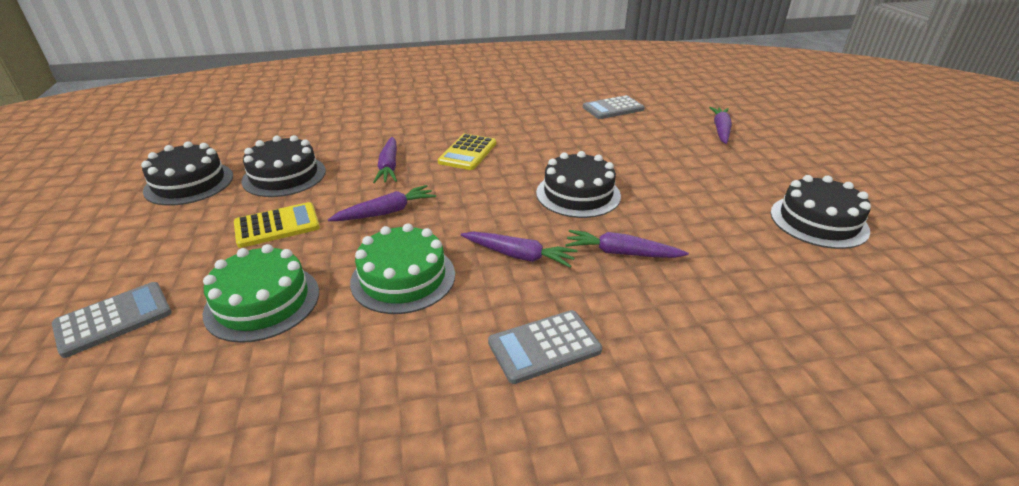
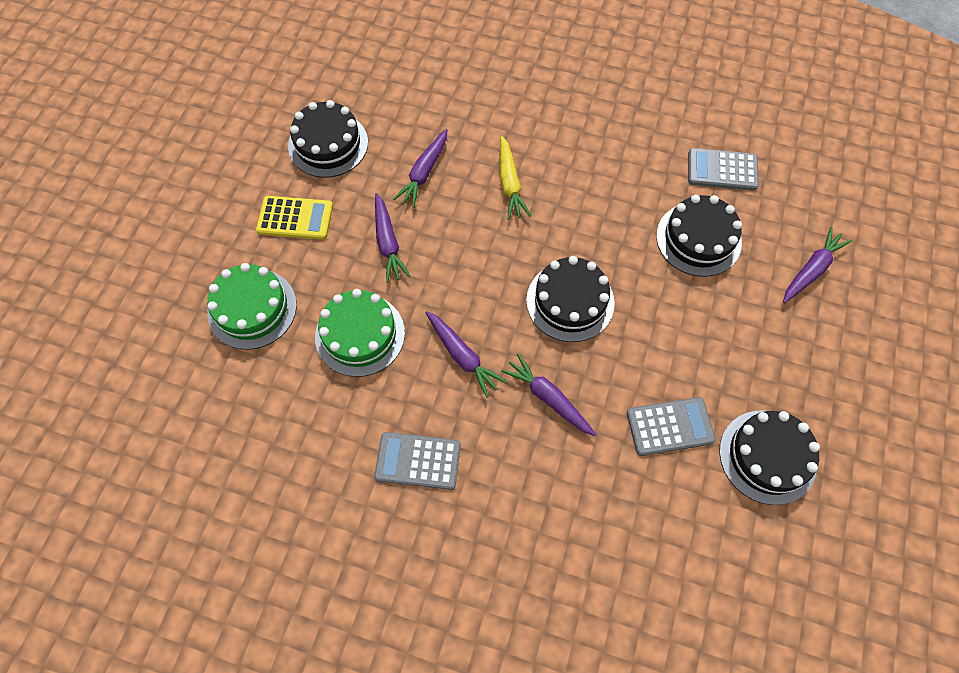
camera: 30 degrees right, 30 degrees up
(114, 319) = (154, 275): grey calculator -> grey calculator (670, 426)
(189, 183) = (248, 119): black cake -> black cake (698, 239)
(386, 212) = (388, 243): purple carrot -> purple carrot turned 75 degrees clockwise
(468, 153) = (509, 183): yellow calculator -> yellow carrot

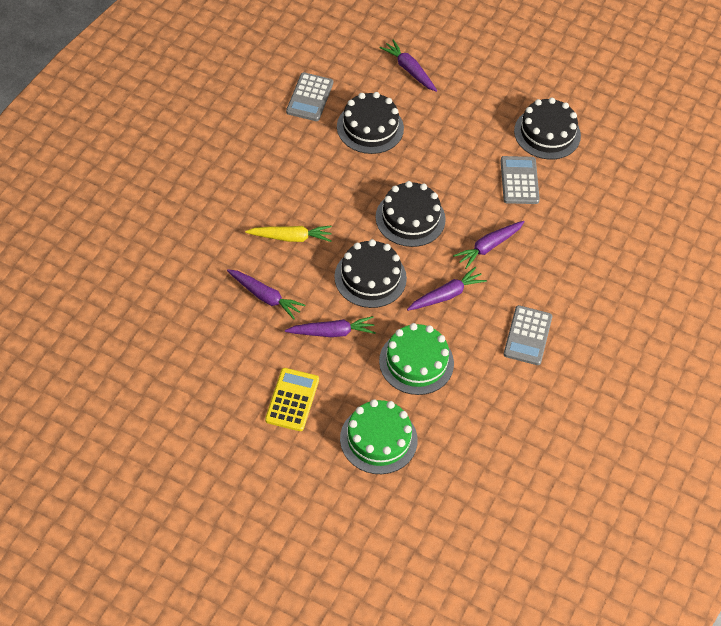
camera: 85 degrees left, 10 degrees down
(328, 144) = (215, 367): black cake -> black cake (370, 277)

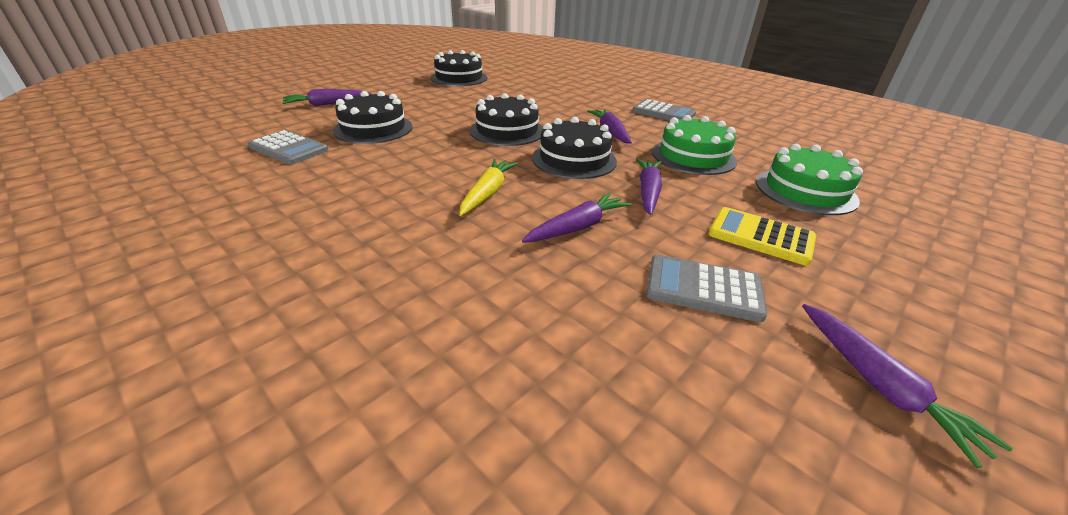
camera: 70 degrees left, 20 degrees down
(488, 247) = (561, 110): purple carrot -> purple carrot (880, 385)
(519, 180) = (498, 91): grey calculator -> grey calculator (703, 288)

